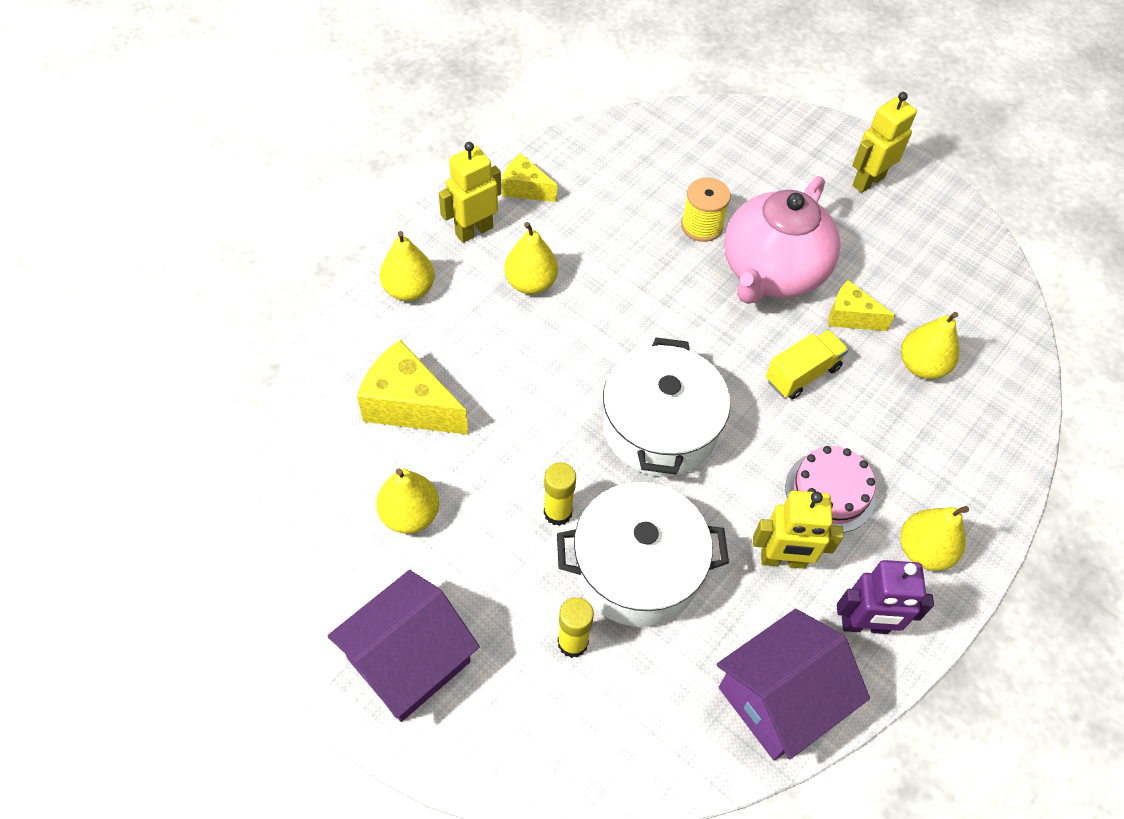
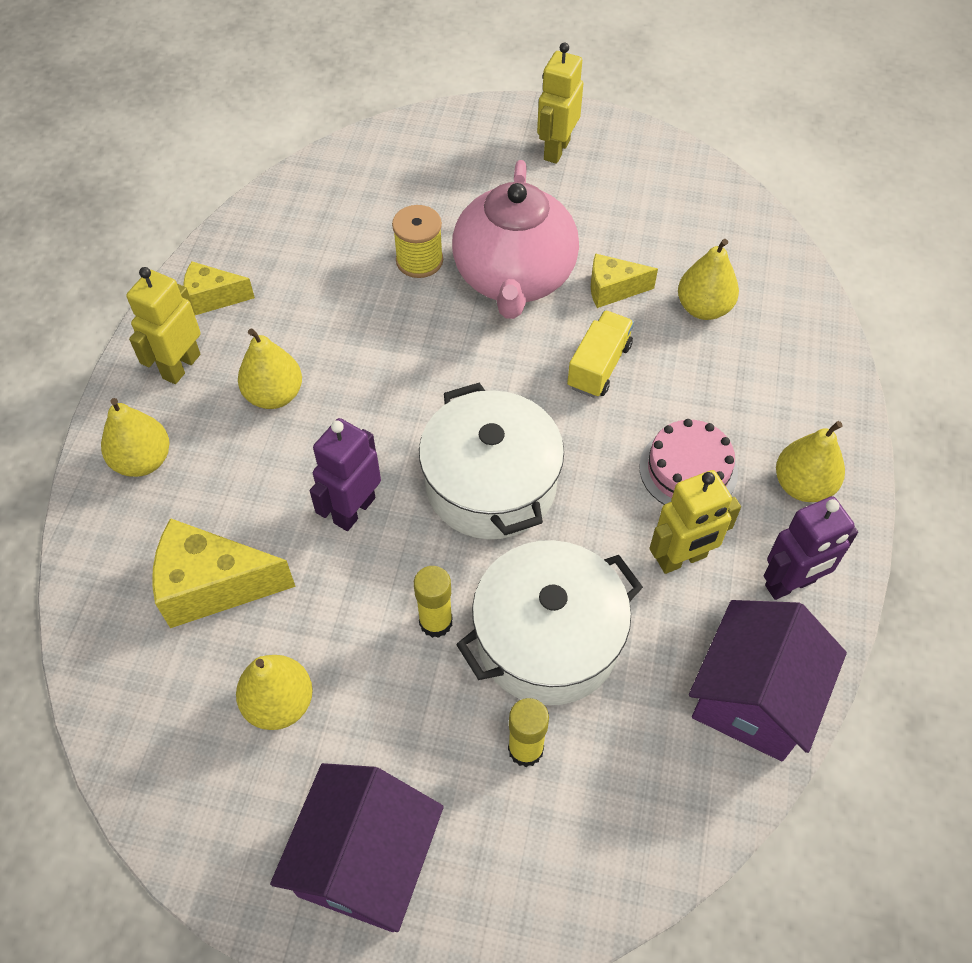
camera: 25 degrees left, 0 degrees up
(542, 398) = (354, 510): none -> purple robot

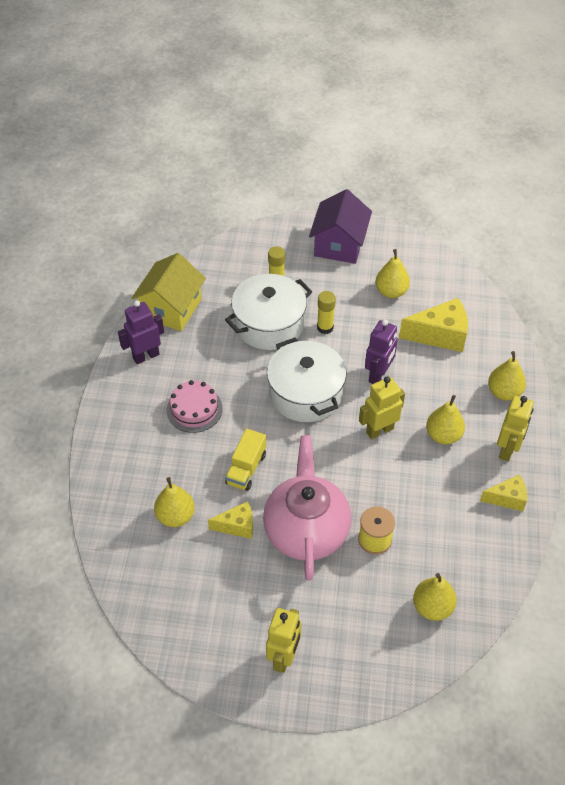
camera: 175 degrees right, 5 degrees down
(682, 559) = (201, 364): yellow robot -> yellow robot (379, 430)
(754, 697) = (171, 308): purple house -> yellow house
(802, 485) = (130, 405): yellow pear -> yellow pear (432, 607)

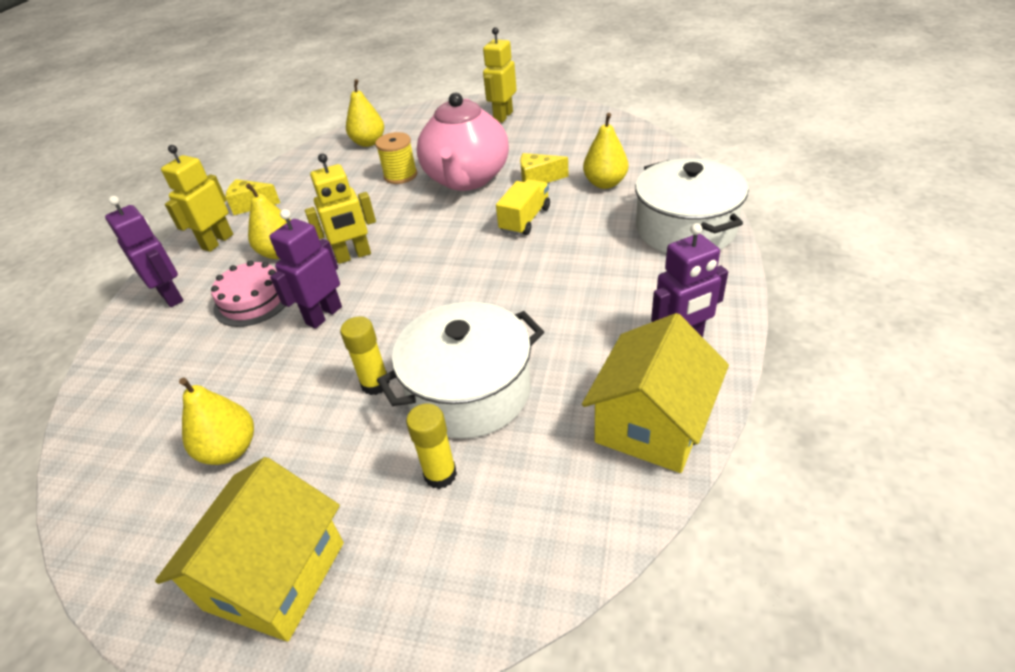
camera: 170 degrees left, 10 degrees down
(194, 409) = (593, 273): pink cake -> pink cake (253, 300)
(305, 393) = (434, 293): white pot -> white pot (685, 228)
(339, 244) = (275, 575): purple house -> yellow house
(440, 335) = (199, 370): yellow cheese -> none
(504, 392) = (171, 296): yellow pear -> purple robot

